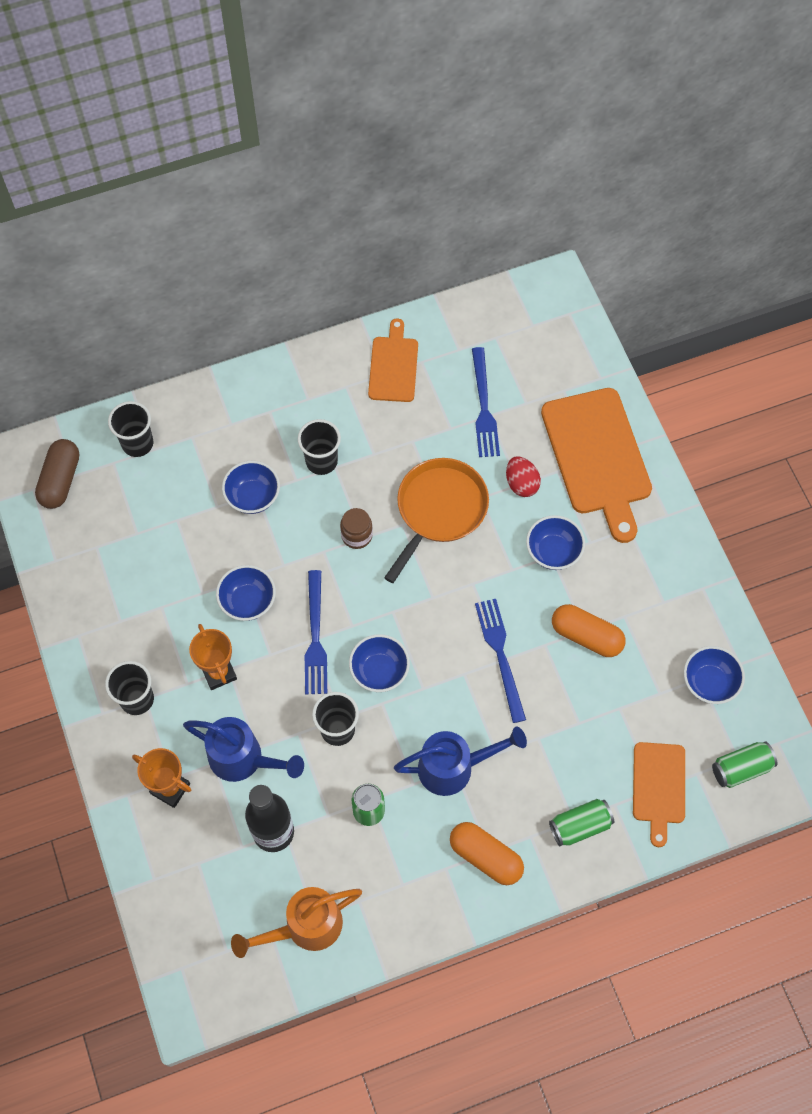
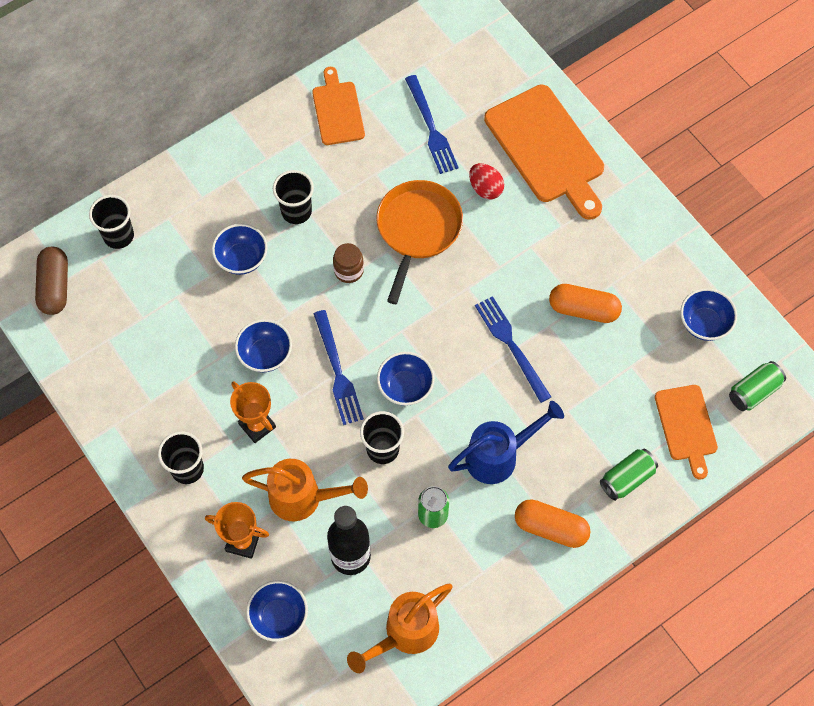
camera: 15 degrees left, 0 degrees up
(243, 759) = (303, 498): blue watering can -> orange watering can
(553, 552) = (532, 242): blue bowl -> blue bowl (279, 616)

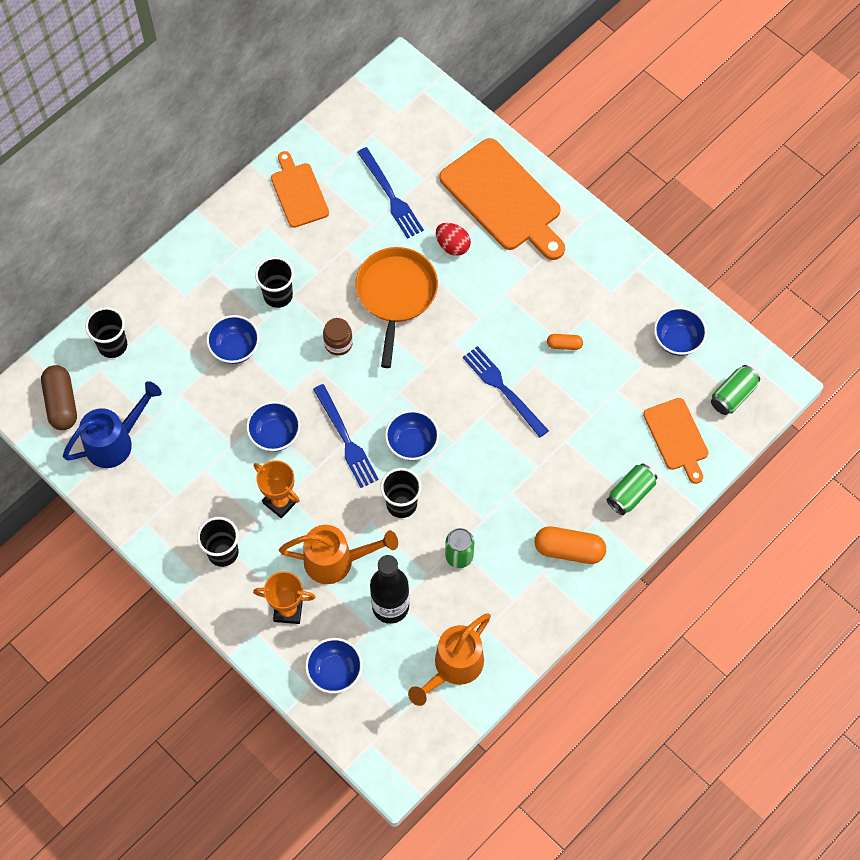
camera: 10 degrees left, 0 degrees up
(498, 456) = (509, 493): blue watering can -> blue watering can (115, 442)
(583, 309) = (564, 345): orange capsule -> orange capsule, size x0.53

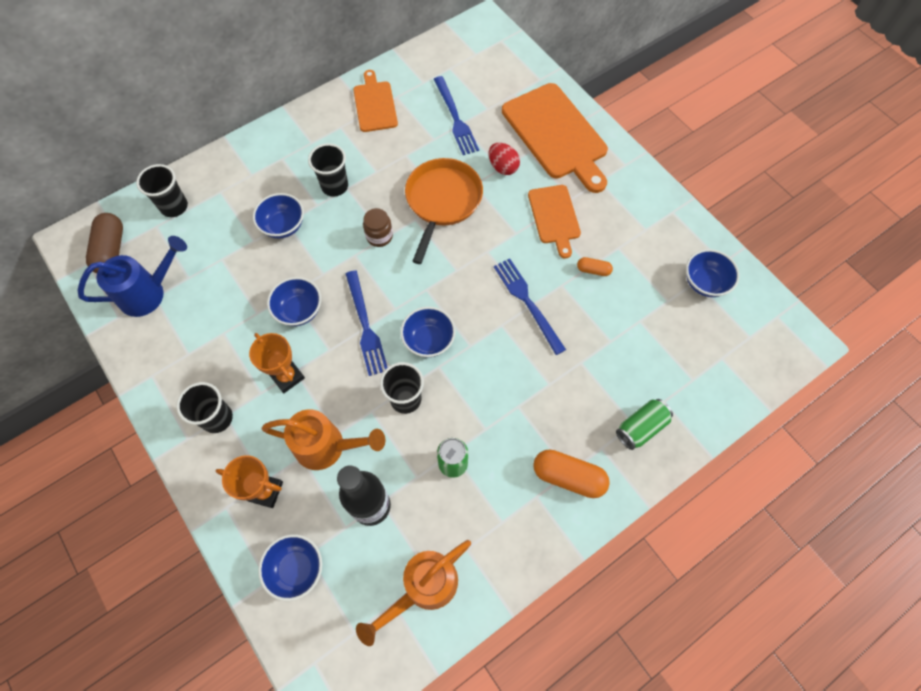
camera: 10 degrees right, 0 degrees up
(677, 437) = (695, 377): orange cutting board -> orange cutting board (554, 217)
(733, 395) = (756, 344): green can -> none

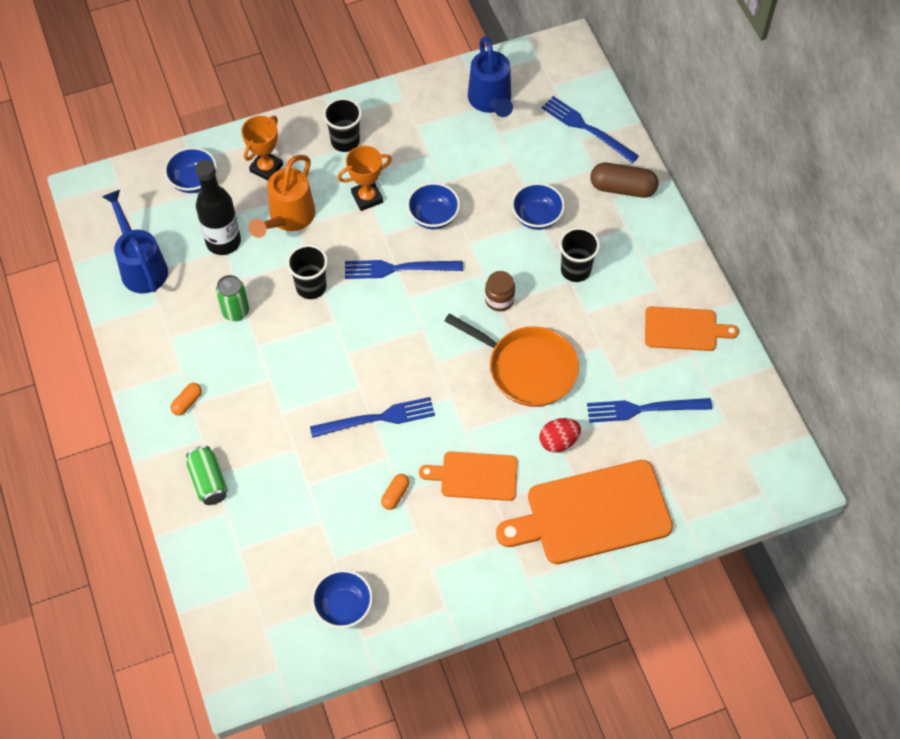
camera: 105 degrees right, 5 degrees down
(111, 250) = (548, 76): brown capsule -> brown capsule (622, 188)
(174, 207) = (586, 128): black cup -> blue fork
(423, 587) = (141, 266): orange watering can -> blue watering can
(429, 340) = (365, 319): blue bowl -> none
(568, 477) = (187, 402): orange capsule -> orange capsule, size x0.53

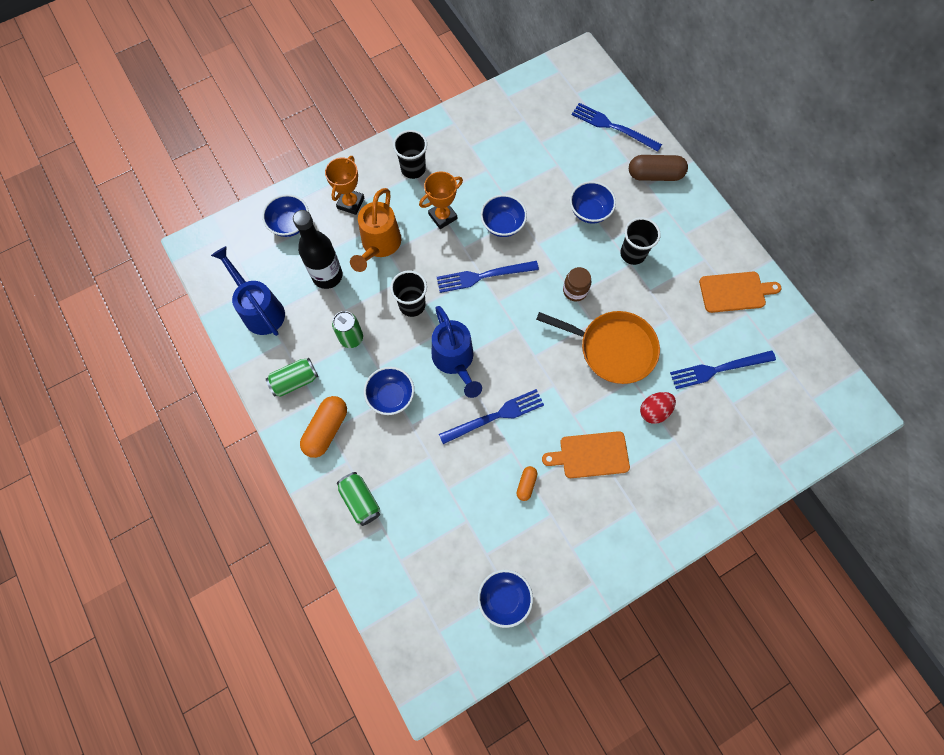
camera: 10 degrees left, 10 degrees up
(163, 346) = (295, 381): none -> green can
(187, 402) = (326, 429): orange capsule -> orange capsule, size x1.89
(266, 379) = (391, 396): none -> blue bowl
(490, 101) = (528, 115): blue watering can -> blue watering can (455, 360)
(592, 513) = (697, 472): orange cutting board -> none

